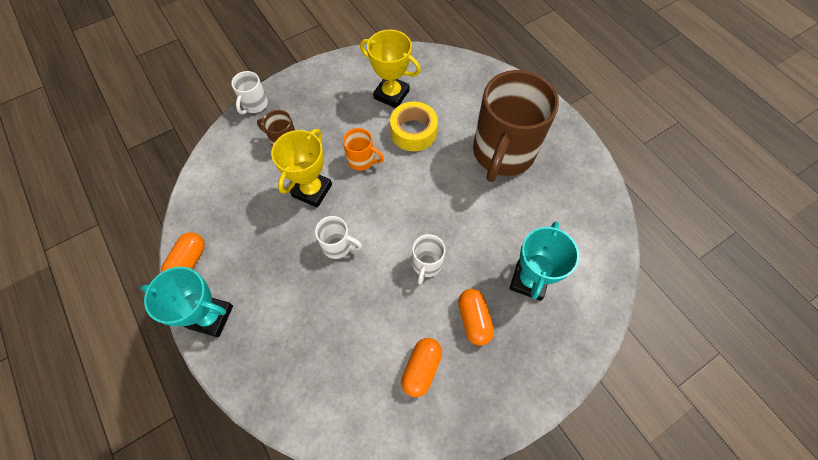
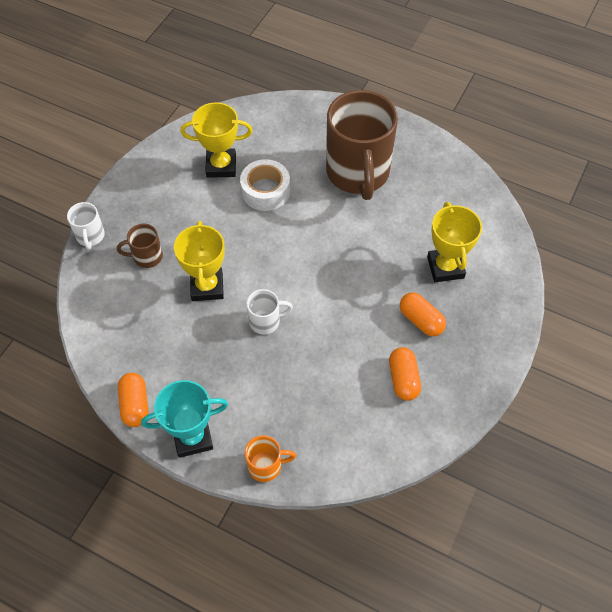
camera: 30 degrees left, 5 degrees down
(362, 160) = (235, 238): orange mug -> orange mug (266, 466)
(413, 132) = (265, 191): yellow tape -> white tape
(426, 264) = (353, 297): white mug -> none
(529, 280) = (445, 267): turquoise trophy -> yellow trophy

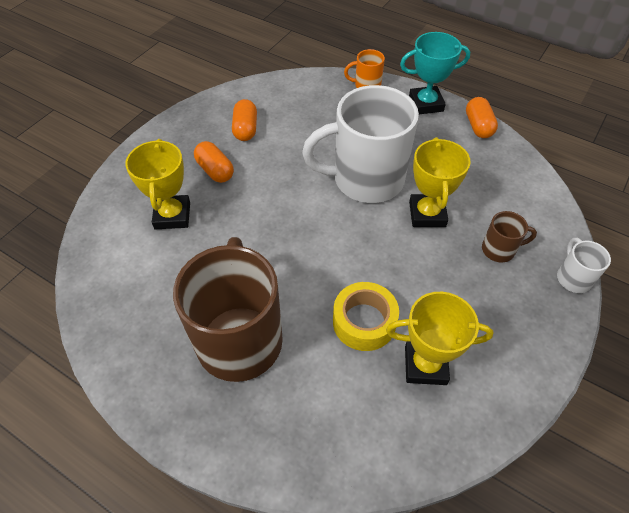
camera: 175 degrees left, 5 degrees down
(265, 191) = (364, 322): white tape -> yellow tape
(266, 321) = (365, 179): white mug -> white mug, size x2.33

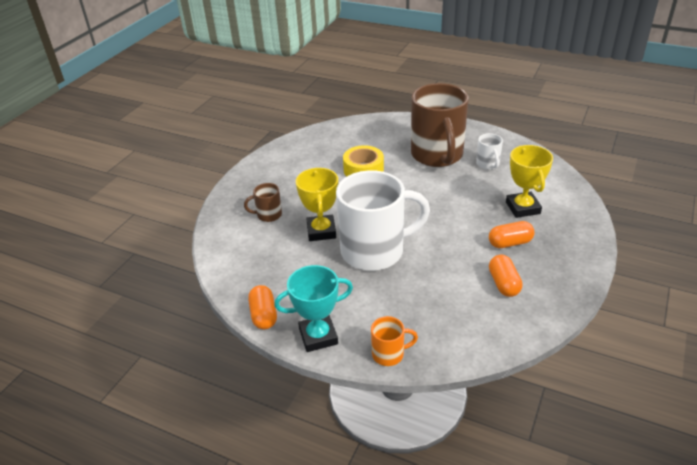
camera: 175 degrees right, 15 degrees down
(215, 170) = (510, 243): orange capsule -> orange capsule turned 60 degrees counterclockwise
(425, 365) = (325, 157): yellow trophy -> none
(573, 278) = (220, 205): white mug -> white mug (488, 164)

